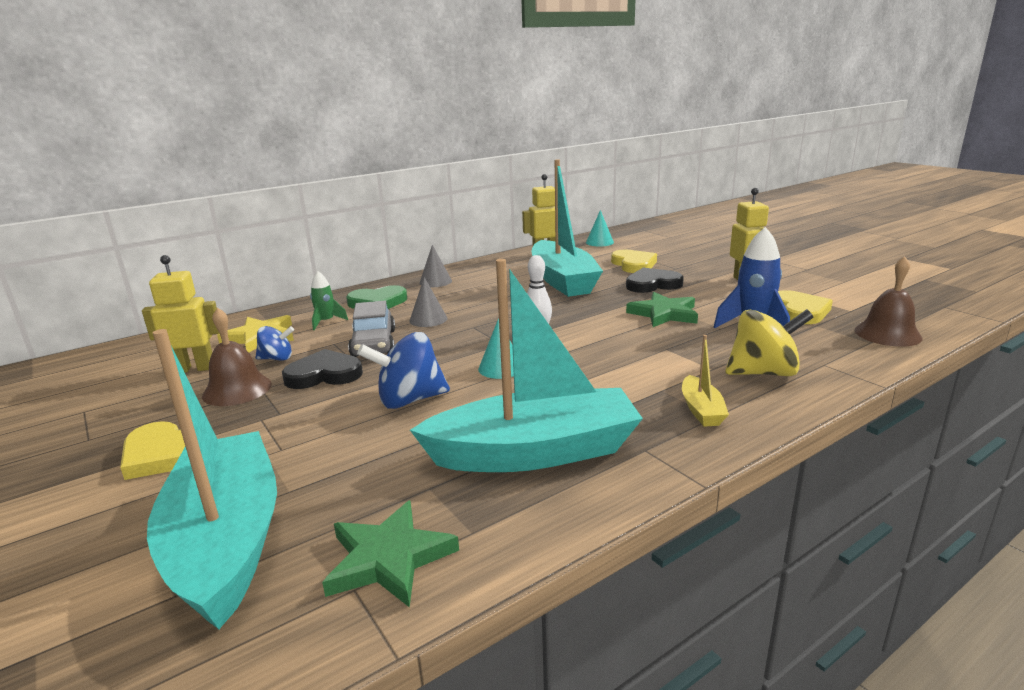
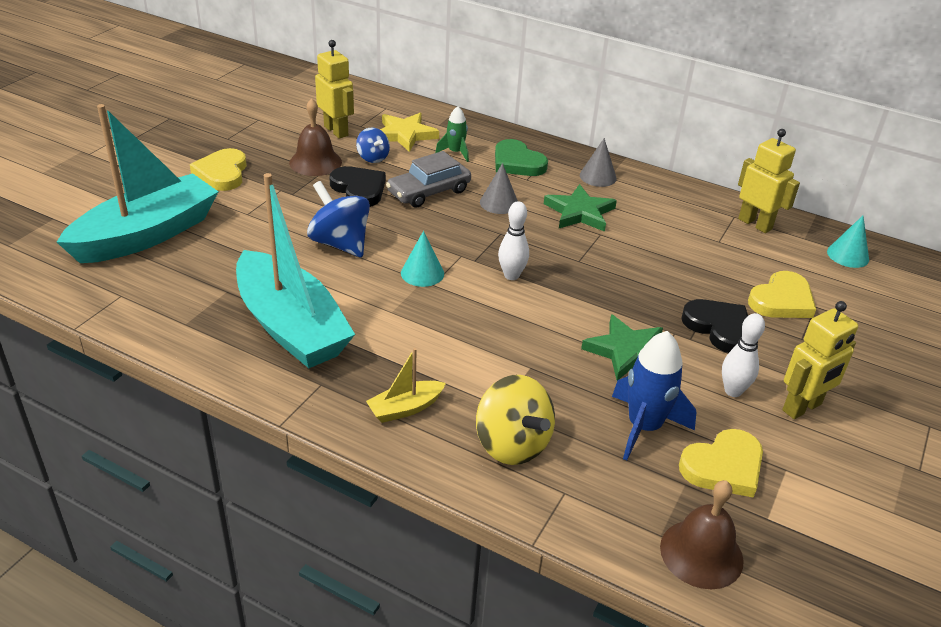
camera: 60 degrees right, 15 degrees up
(389, 558) = (149, 299): green star -> green star (579, 212)
(563, 280) = (673, 258): turquoise boat -> none
(722, 294) = (733, 391): none -> white bowling pin

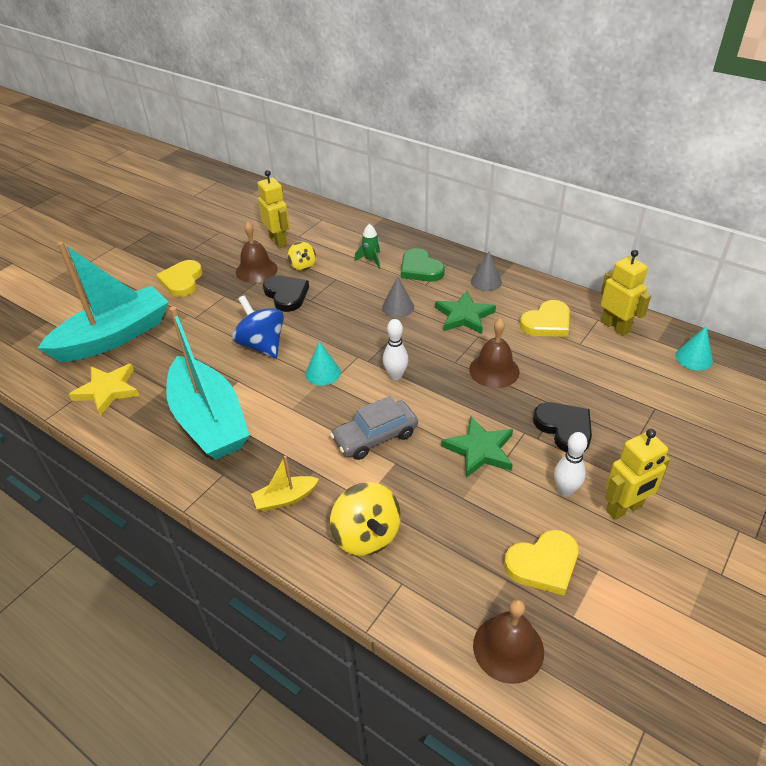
camera: 10 degrees right, 5 degrees up
(373, 158) = (303, 266): blue spinning top -> yellow spinning top
(405, 135) = (332, 244): yellow star -> yellow star (107, 390)
(429, 192) = (342, 297): grey car -> grey car (375, 436)
(626, 269) = (494, 370): none -> brown bell
(644, 427) = (481, 523): blue rocket -> none
(782, 300) = (625, 402): yellow heart -> yellow heart (547, 323)

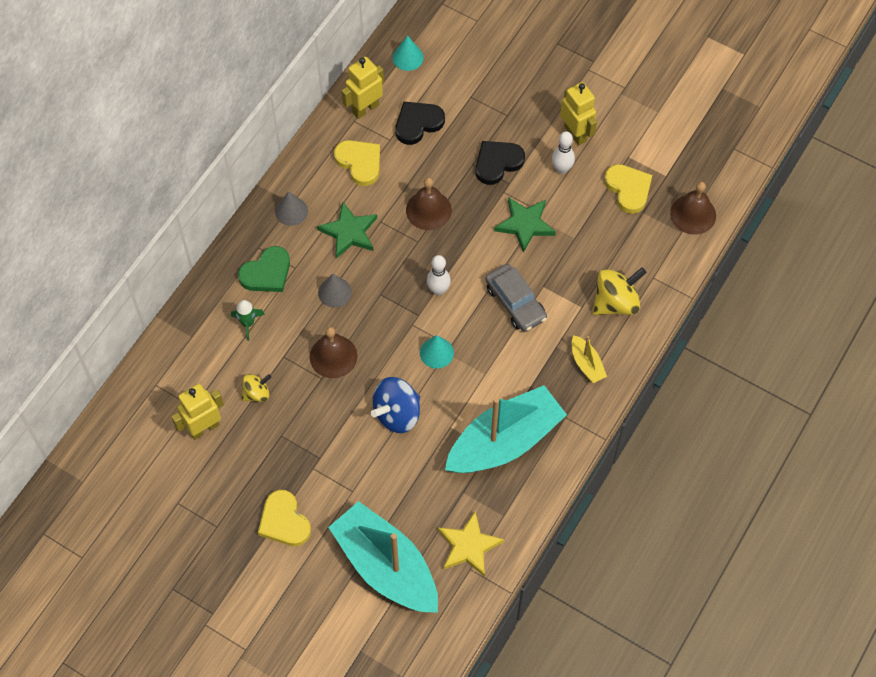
camera: 95 degrees left, 20 degrees up
(182, 281) = (284, 521): yellow heart -> yellow heart turned 60 degrees clockwise
(256, 270) = (264, 442): brown bell -> brown bell (333, 356)
(286, 295) = (312, 403): black heart -> black heart (418, 123)

